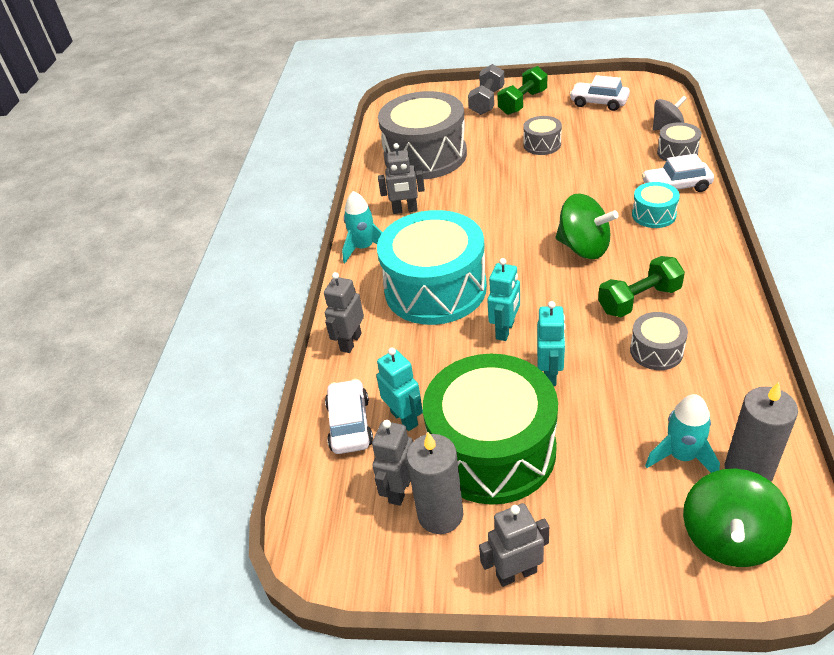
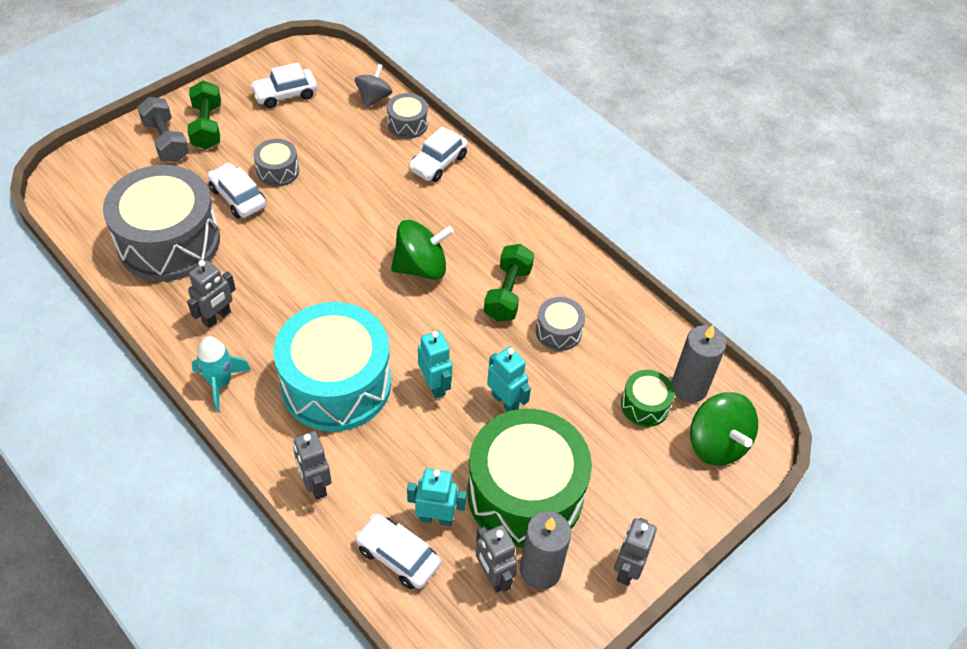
camera: 55 degrees left, 10 degrees up
(497, 149) = (238, 197): none -> white car
(653, 215) = (446, 202): turquoise drum -> none
(682, 456) = (645, 405): turquoise rocket -> green drum

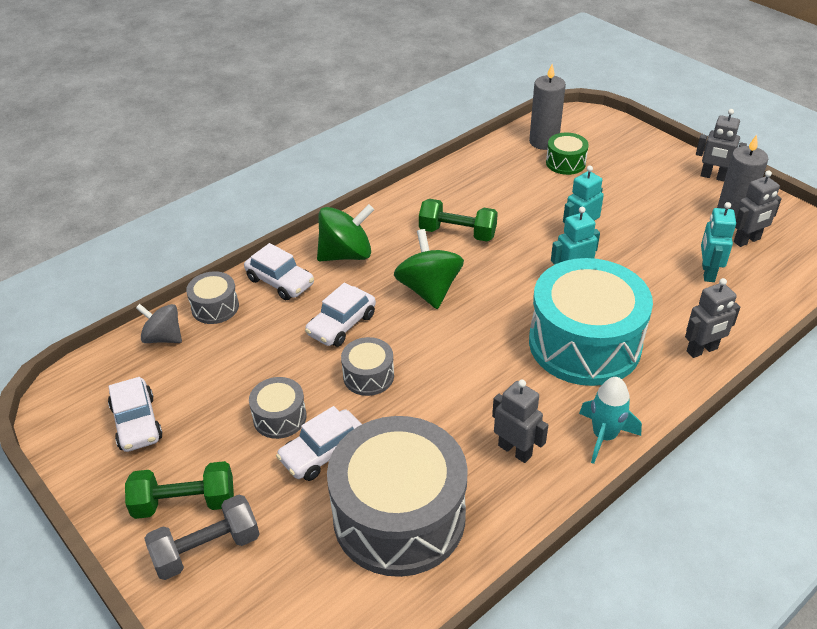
camera: 85 degrees left, 10 degrees down
(398, 556) = (752, 293): white car -> white car (341, 324)
(525, 493) = (667, 224): green drum -> none
(558, 331) = (498, 204): grey drum -> grey drum (368, 376)
(717, 443) = (592, 133): green spinning top -> green spinning top (346, 254)

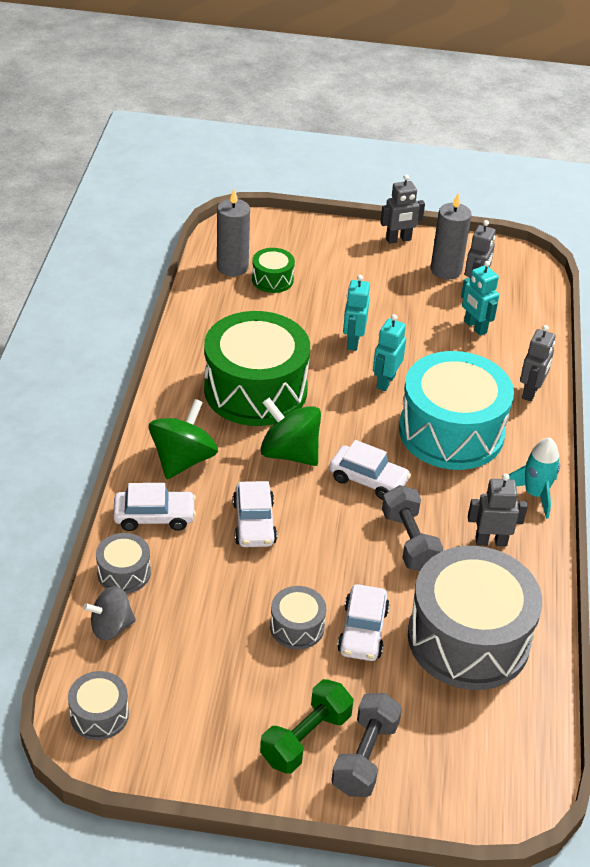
camera: 45 degrees left, 0 degrees up
(137, 423) = (184, 708): white car -> white car (368, 480)
(368, 376) = (326, 552): grey drum -> grey drum (99, 715)
(444, 408) = (409, 541): none -> grey dumbbell
(457, 233) = (255, 390): green dumbbell -> green drum

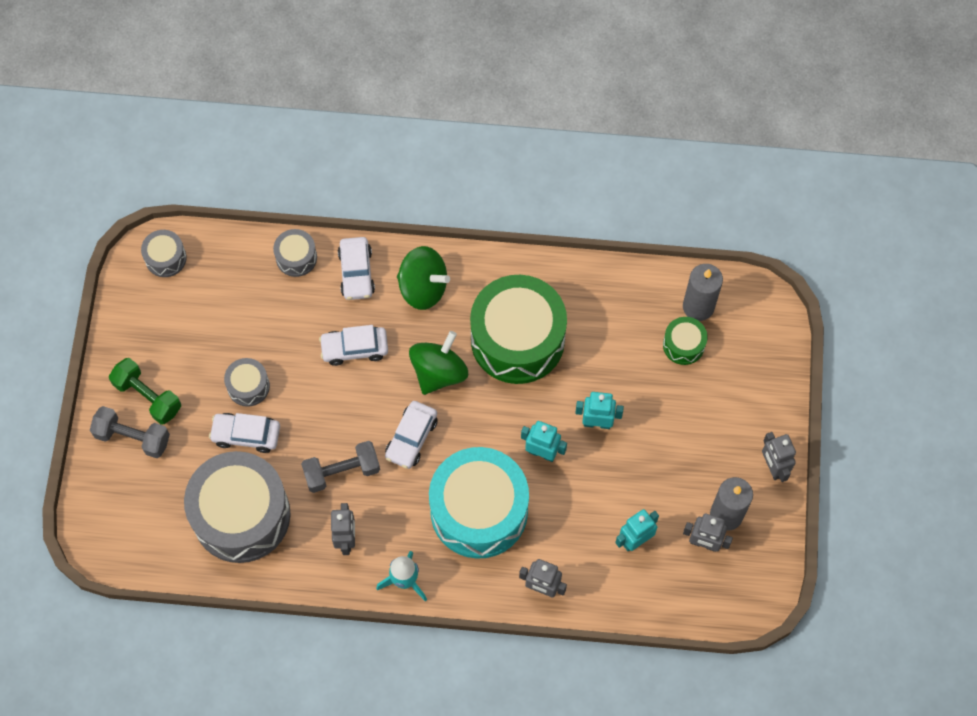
camera: 90 degrees right, 25 degrees up
(111, 627) = (243, 255): grey spinning top -> none

